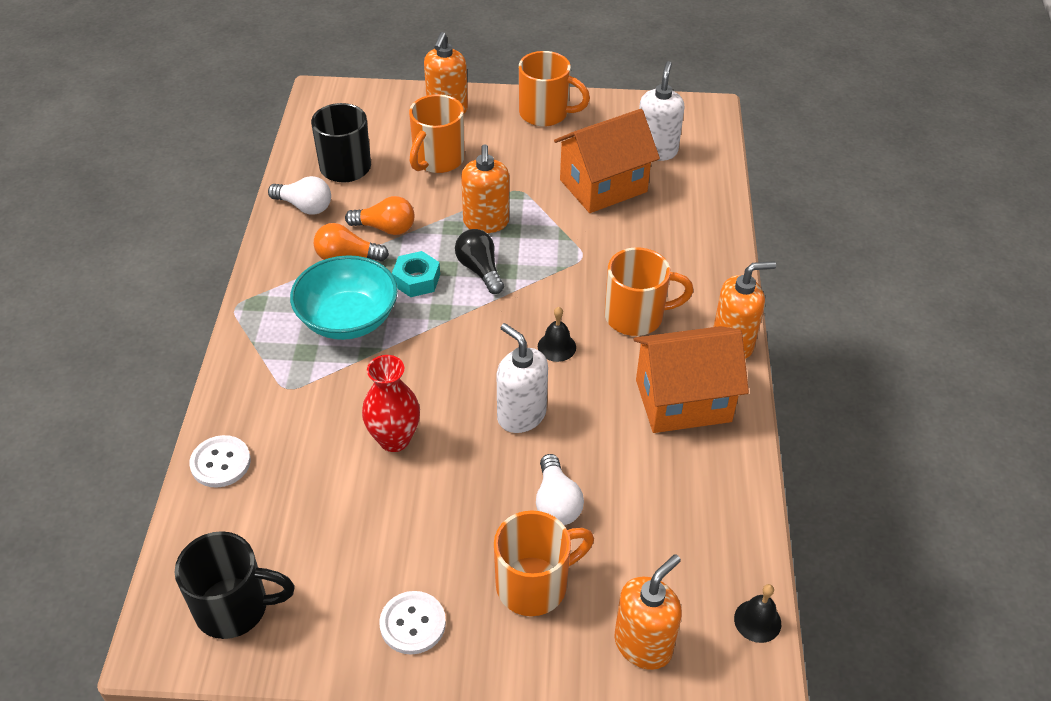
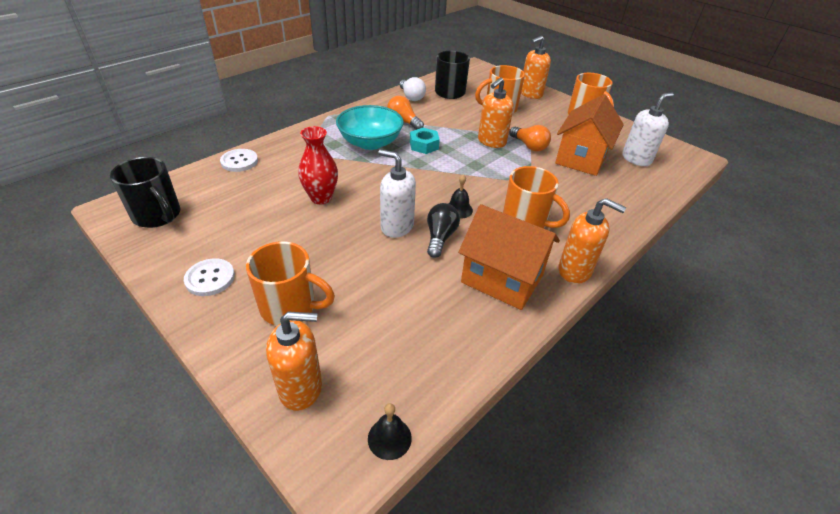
camera: 40 degrees right, 5 degrees down
(385, 228) = (437, 120): orange light bulb -> orange light bulb (529, 146)
(480, 270) = (461, 157): black light bulb -> black light bulb (440, 237)
(521, 415) = (396, 226): white soap dispenser -> white soap dispenser turned 60 degrees counterclockwise
(556, 503) = (358, 277): white light bulb -> none
(603, 186) = (581, 158): orange house -> orange house turned 75 degrees counterclockwise

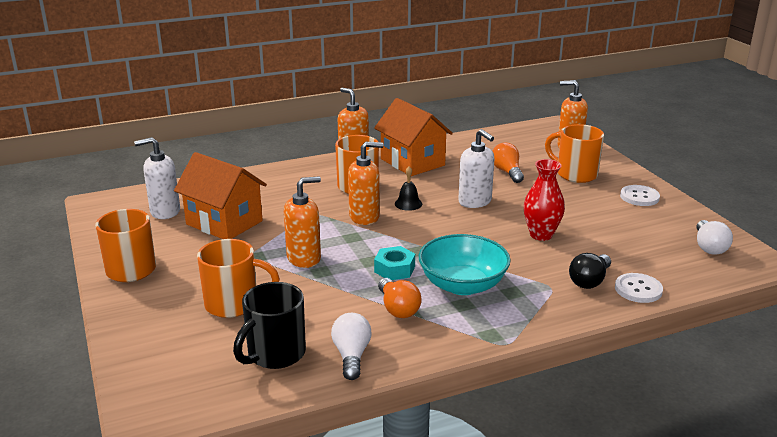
camera: 155 degrees left, 15 degrees down
(158, 216) = (709, 247): black mug -> white light bulb
(389, 438) = (524, 128): black bell -> none
(440, 237) = (441, 189): black light bulb -> black light bulb (589, 281)
(529, 146) = (264, 245): orange light bulb -> orange light bulb (507, 172)
(530, 94) = (146, 323): orange soap dispenser -> orange soap dispenser (364, 217)
(581, 158) = (224, 223): orange house -> orange house turned 75 degrees clockwise

